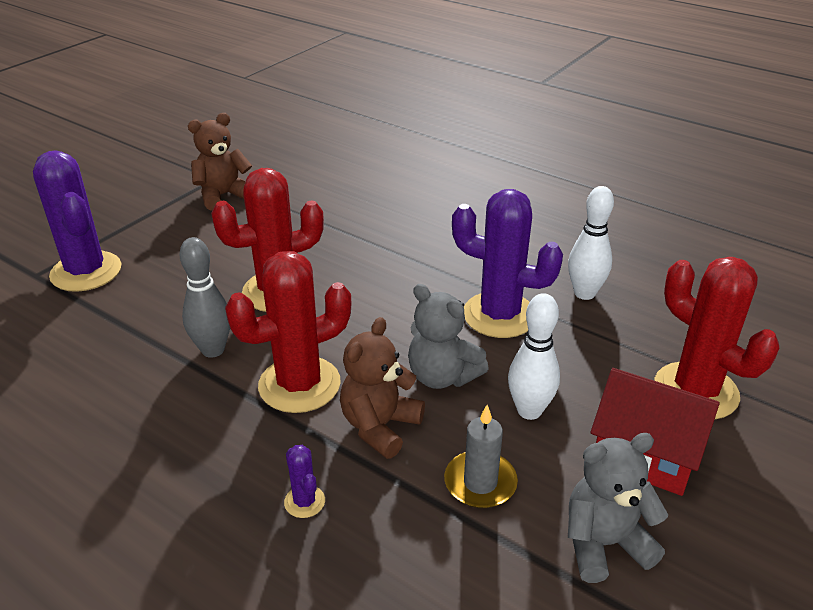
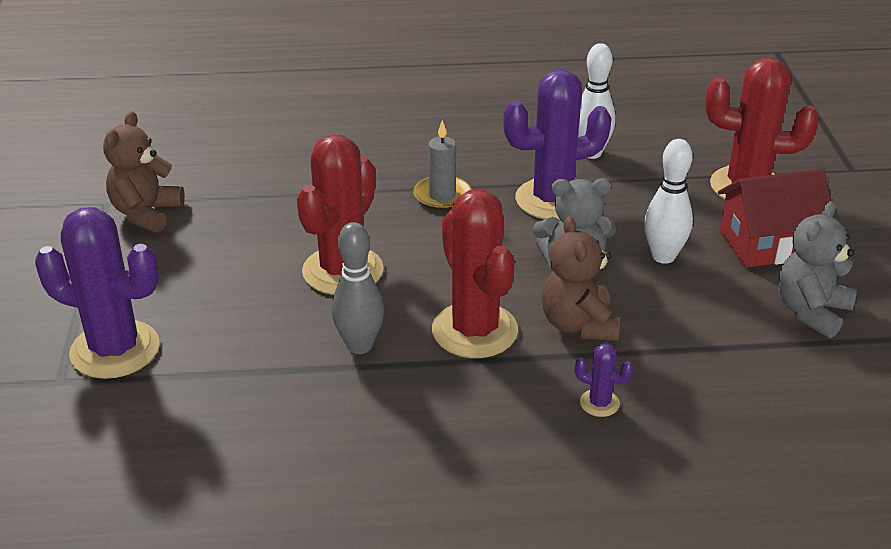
camera: 40 degrees left, 0 degrees up
(299, 385) = (474, 330): red cactus -> red cactus turned 45 degrees counterclockwise
(480, 482) = (695, 320): grey candle -> grey candle (442, 196)

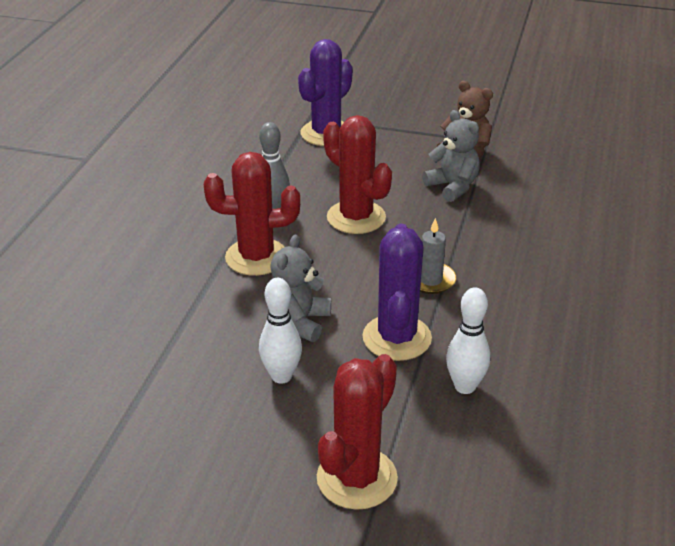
camera: 110 degrees right, 0 degrees up
(578, 324) = (230, 304): brown teddy bear -> none
(599, 403) = (150, 290): purple cactus -> none
(767, 244) = (259, 451): red house -> none
(811, 311) = (157, 436): grey teddy bear -> grey teddy bear (452, 187)

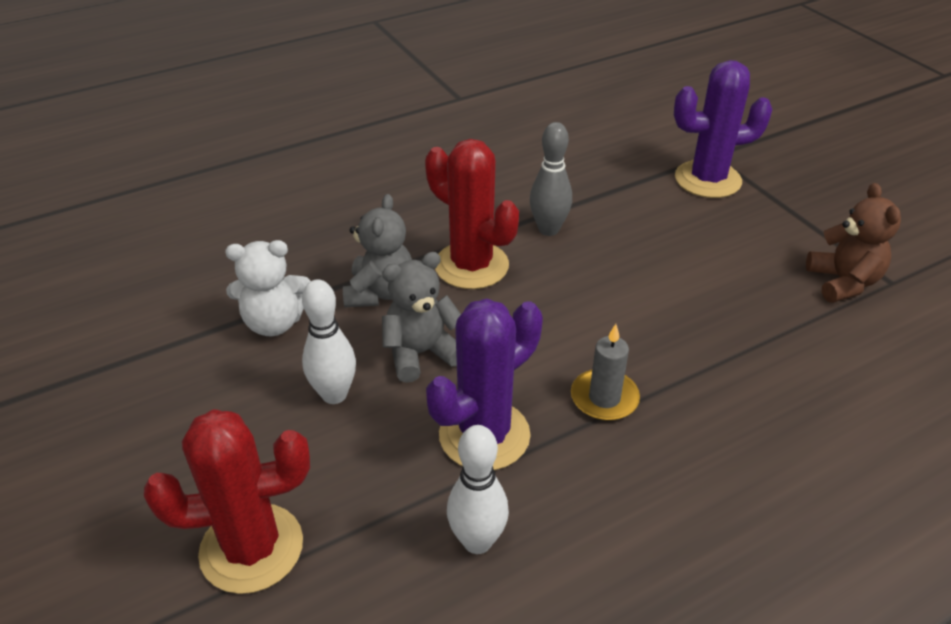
camera: 45 degrees right, 5 degrees up
(176, 365) = (274, 322): none -> white teddy bear
(356, 217) = (619, 283): red cactus -> none
(452, 187) = (774, 311): grey teddy bear -> grey teddy bear (379, 292)

